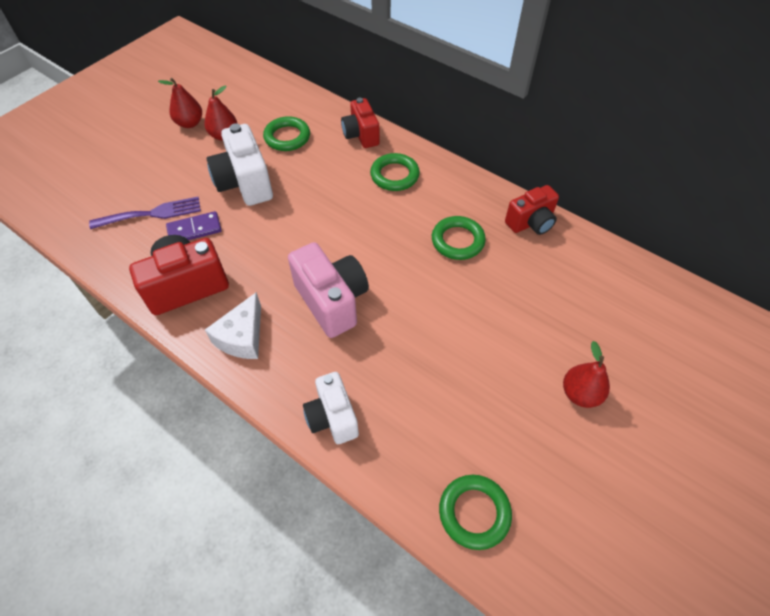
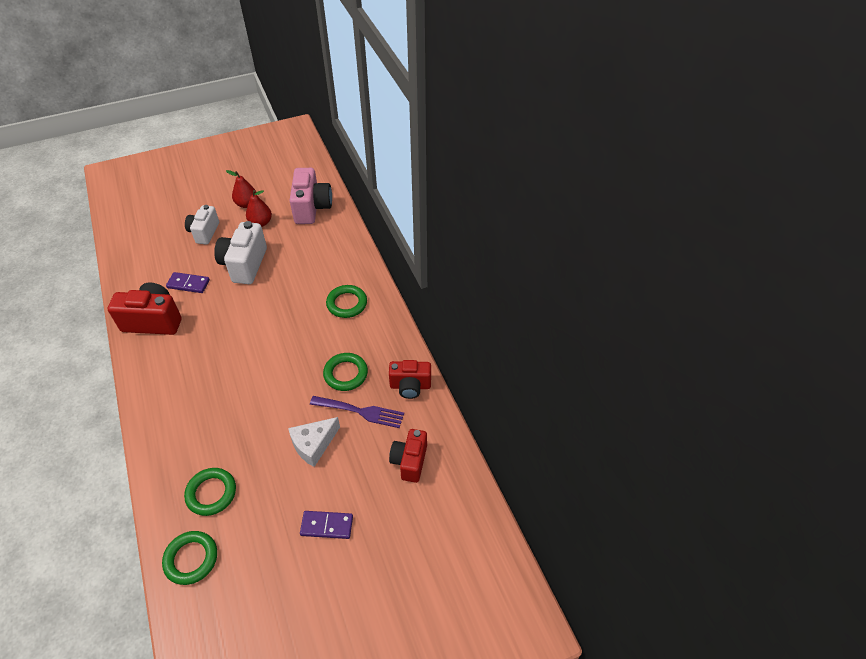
camera: 30 degrees right, 5 degrees down
(152, 214) = (173, 261): purple fork -> purple fork (361, 411)
(242, 337) = (157, 371): white cheese -> white cheese (313, 445)
(287, 137) = (300, 241): green ring -> green ring (211, 493)
(332, 301) = (228, 375): pink camera -> pink camera (312, 208)
(332, 417) = (164, 451): white camera -> white camera (204, 232)
(361, 135) = (351, 262): red camera -> red camera (409, 461)
(580, 394) = (327, 525): red pear -> purple domino

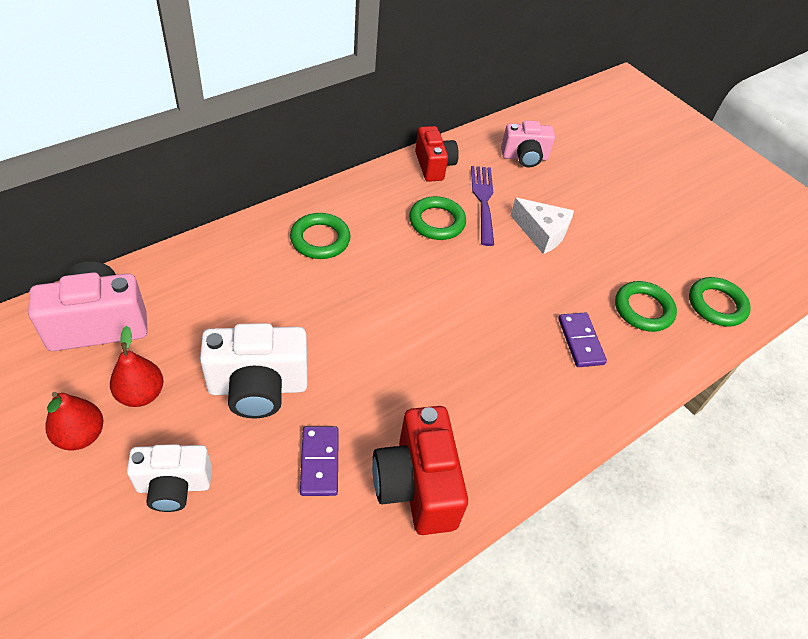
camera: 110 degrees left, 0 degrees up
(327, 525) = (621, 206): purple domino -> purple domino (580, 341)
(409, 461) = (524, 157): red camera -> pink camera

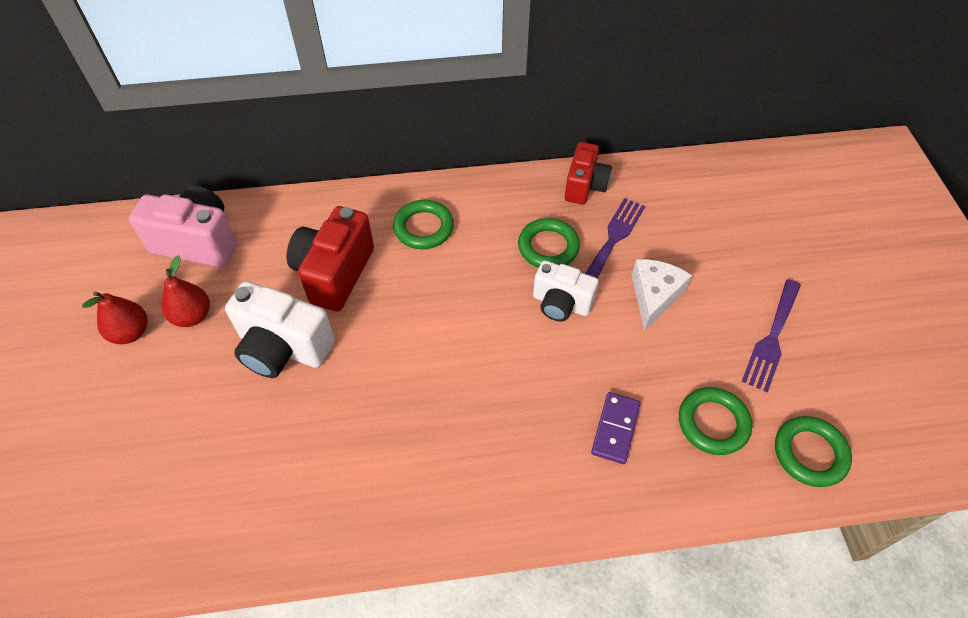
camera: 35 degrees right, 5 degrees up
(174, 486) = (169, 405): white camera -> white camera (561, 304)
(319, 462) = (290, 437): purple domino -> none
(416, 486) = (357, 499): red camera -> red camera (334, 273)
(524, 157) = (692, 206): pink camera -> none
(542, 233) = (654, 296): white cheese -> white cheese turned 135 degrees counterclockwise
(641, 235) = (772, 338): none -> purple fork

